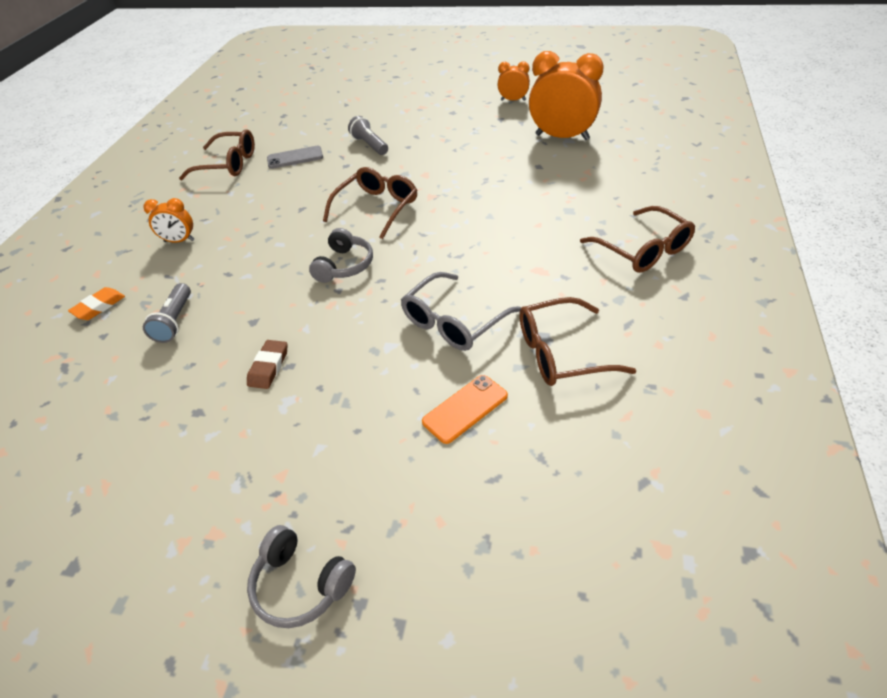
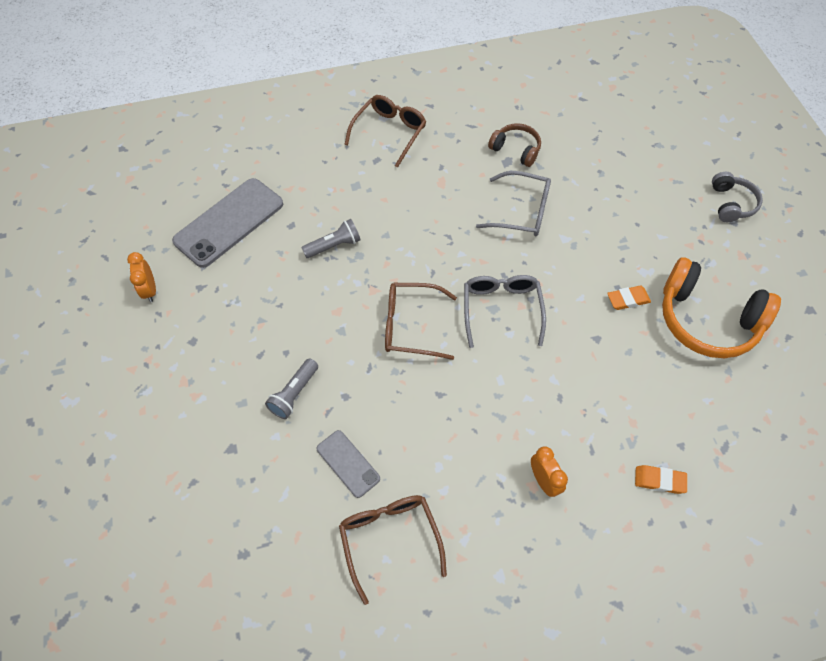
camera: 120 degrees left, 15 degrees up
(175, 321) = (633, 398): grey flashlight -> grey flashlight (334, 246)
(178, 429) = (707, 320): none -> orange headphones
(268, 367) = (628, 299): brown eraser -> orange eraser
(344, 265) = (501, 309): grey headphones -> grey glasses
(465, 408) = (587, 180): orange phone -> none
(561, 353) = (516, 150): brown glasses -> brown headphones
(562, 137) = (229, 222): orange clock -> grey phone

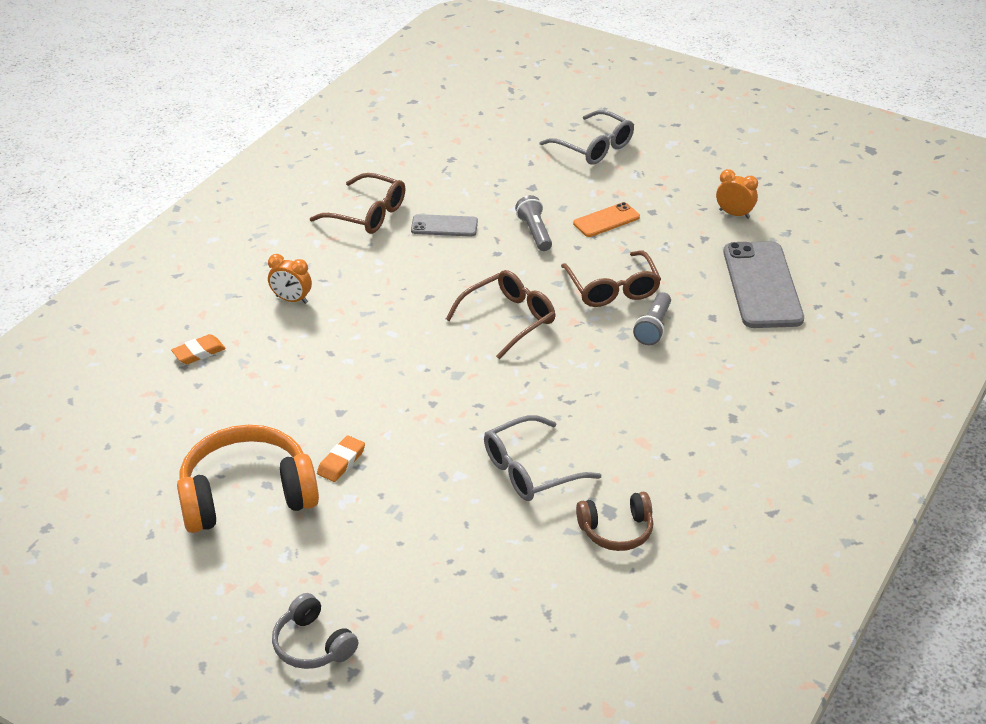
camera: 135 degrees right, 20 degrees down
(232, 360) = (606, 220): none -> orange phone
(389, 133) = (763, 452): brown glasses -> brown glasses (612, 289)
(501, 309) = (448, 378): grey glasses -> grey glasses (594, 147)

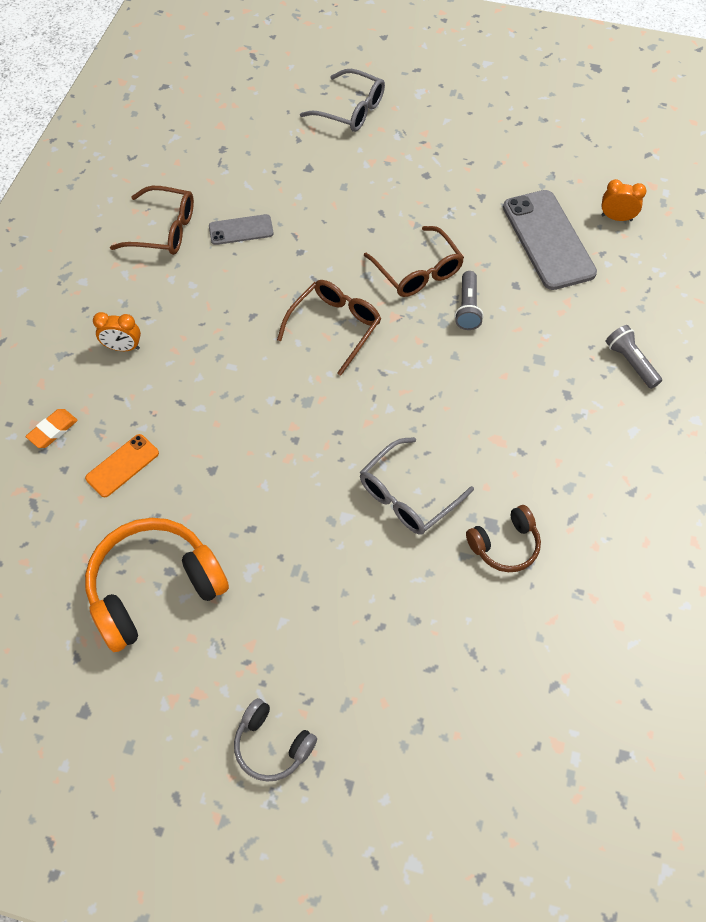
camera: 15 degrees left, 20 degrees up
(341, 462) = (231, 528): orange eraser -> none
(534, 232) = (327, 220): grey flashlight -> grey flashlight (630, 362)
(606, 220) = (388, 193): orange phone -> orange phone (122, 465)
(734, 214) = (500, 163): orange clock -> orange clock (616, 218)

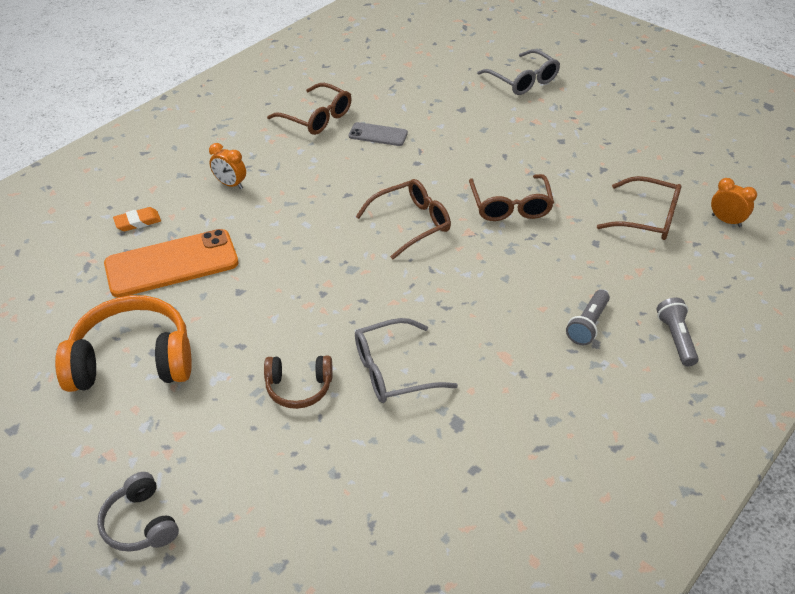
camera: 25 degrees right, 15 degrees down
(122, 465) = (171, 263): orange phone -> orange phone, size x1.91
(467, 308) = (539, 246): grey flashlight -> grey flashlight (587, 325)
(505, 545) = (459, 445): brown headphones -> brown headphones (299, 387)
(548, 240) = (647, 218): grey phone -> brown glasses

